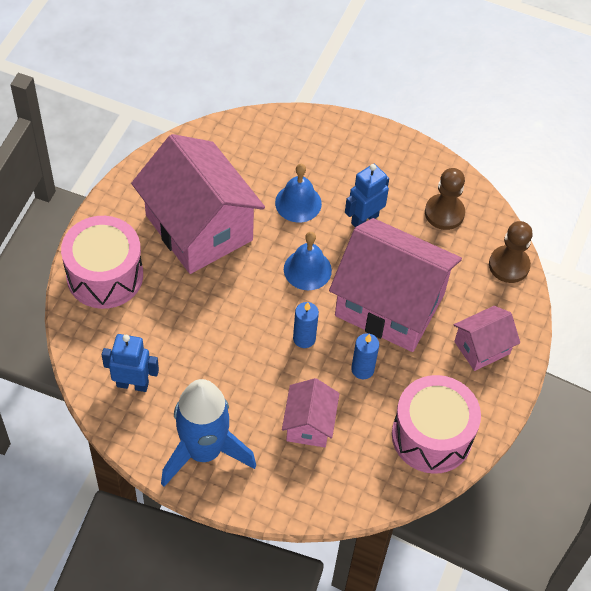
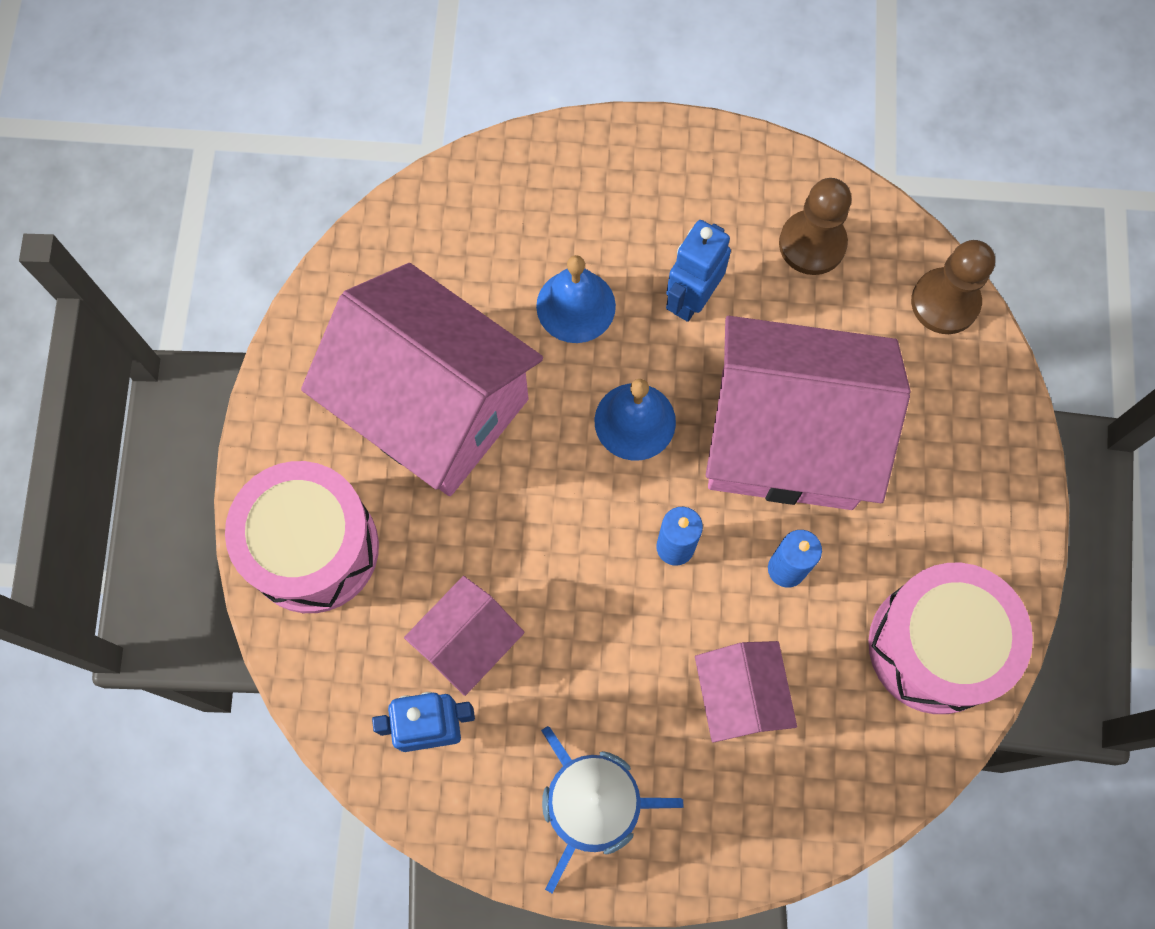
camera: 15 degrees left, 15 degrees up
(482, 347) = (956, 463): pink house -> pink house (468, 642)

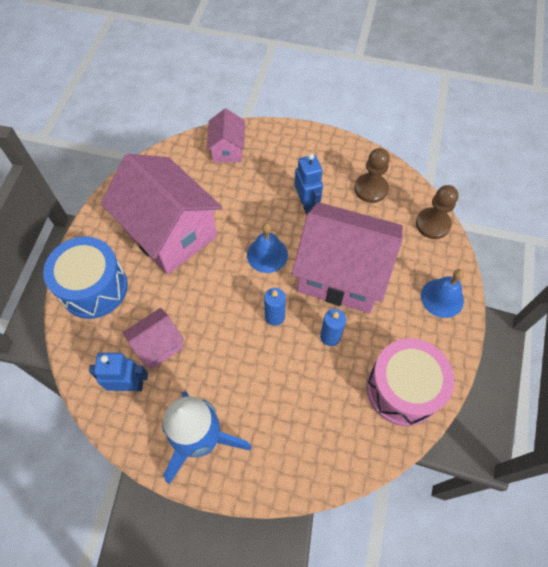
camera: 10 degrees right, 10 degrees down
(313, 548) = (94, 288): pink drum -> blue drum
(576, 306) = (250, 199): blue bell -> blue bell (442, 298)
(691, 299) = (307, 204): blue robot -> blue robot turned 120 degrees clockwise
(739, 696) = (292, 397): pink house -> pink house (227, 149)

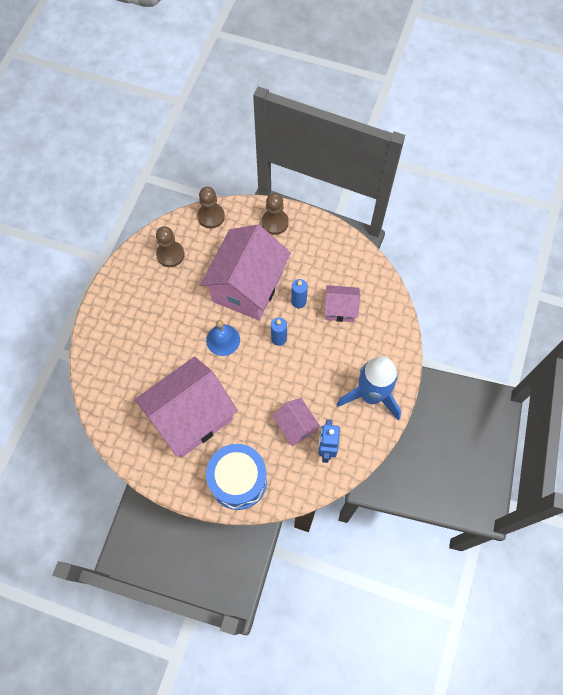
camera: 85 degrees left, 5 degrees up
(227, 149) = (107, 365): pink house -> pink house (340, 309)
(307, 204) = (178, 305): blue robot -> none
(402, 389) = (341, 260): pink drum -> none
(442, 298) = (275, 222): blue bell -> brown pawn

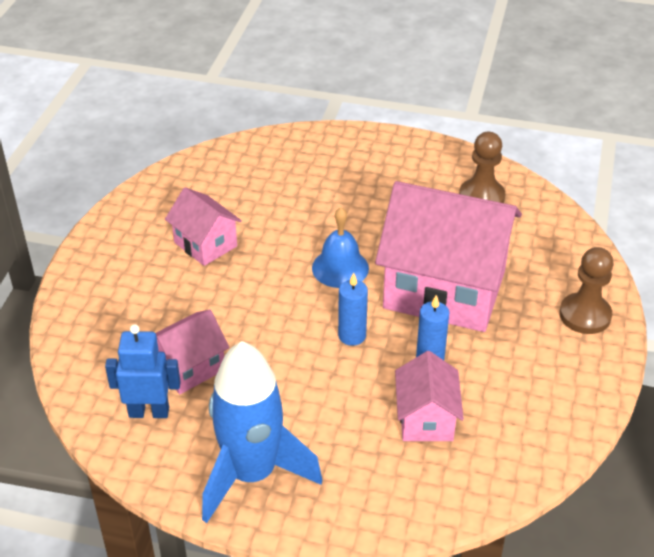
camera: 85 degrees right, 25 degrees down
(191, 417) = (205, 244): pink house -> pink house, size x0.49
(211, 216) = (568, 235): brown pawn -> none
(238, 480) = (100, 304): blue drum -> none

